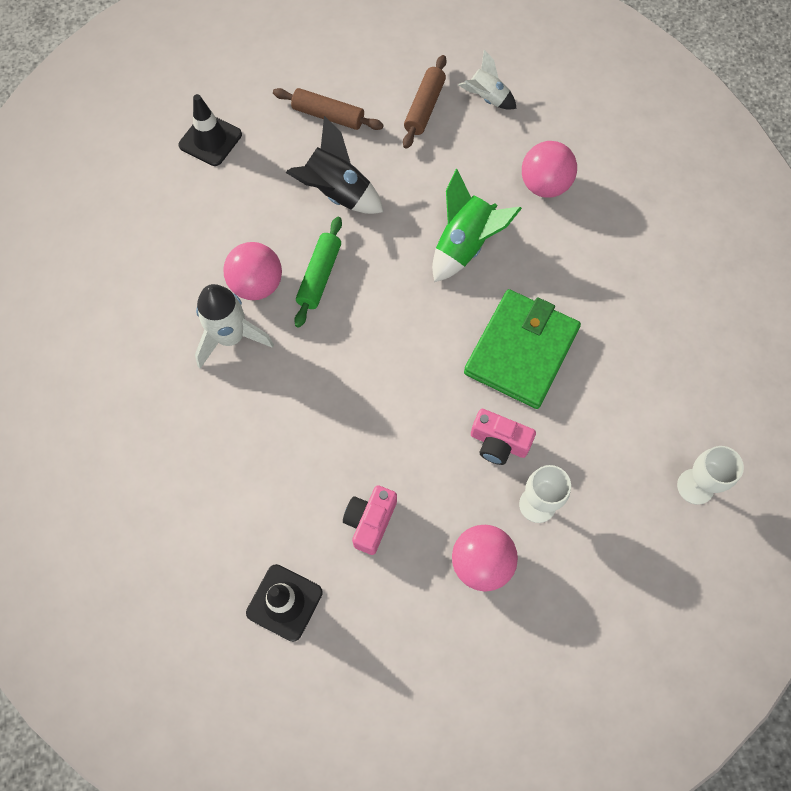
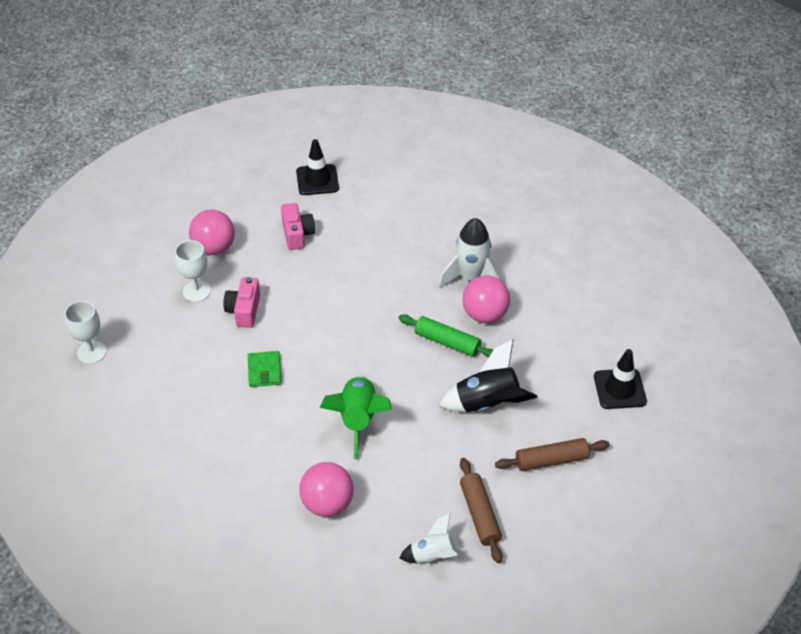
camera: 145 degrees right, 20 degrees down
(319, 276) = (447, 342): green rolling pin -> green rolling pin turned 45 degrees counterclockwise
(498, 443) = (244, 310): pink camera -> pink camera turned 75 degrees counterclockwise
(521, 351) = (264, 371): green wallet -> green wallet, size x0.46

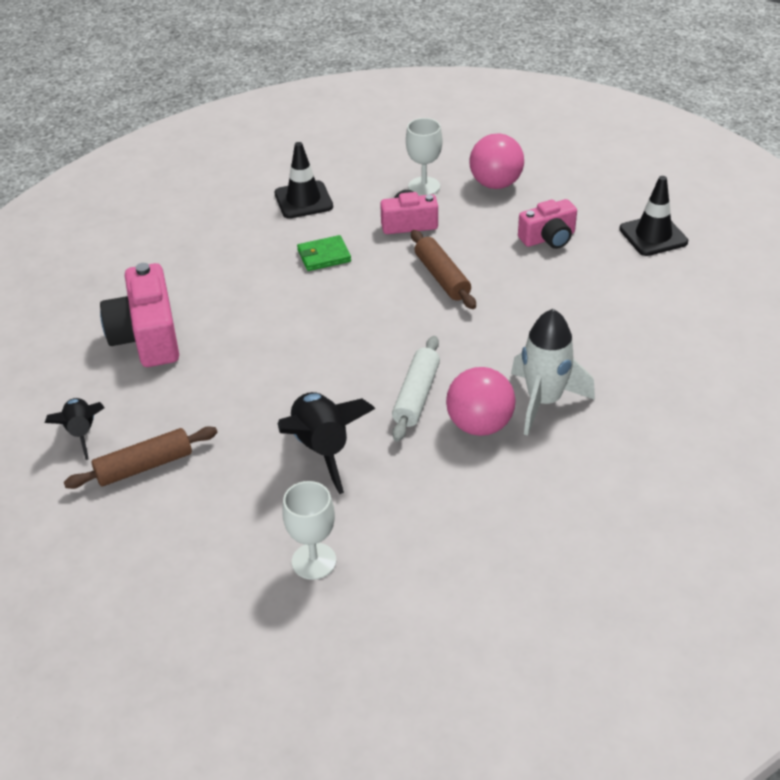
camera: 80 degrees right, 5 degrees down
(91, 352) = (316, 143): white goblet -> white goblet (314, 561)
(327, 503) = (147, 336): pink ball -> pink camera
(358, 420) = (270, 339): green rocket -> none
(433, 556) = (81, 433): white rocket -> black rocket
(447, 342) = (416, 396): green rolling pin -> white rolling pin
(551, 460) = (239, 527): brown rolling pin -> brown rolling pin (442, 277)
(619, 389) = (386, 593): black traffic cone -> black traffic cone (303, 200)

